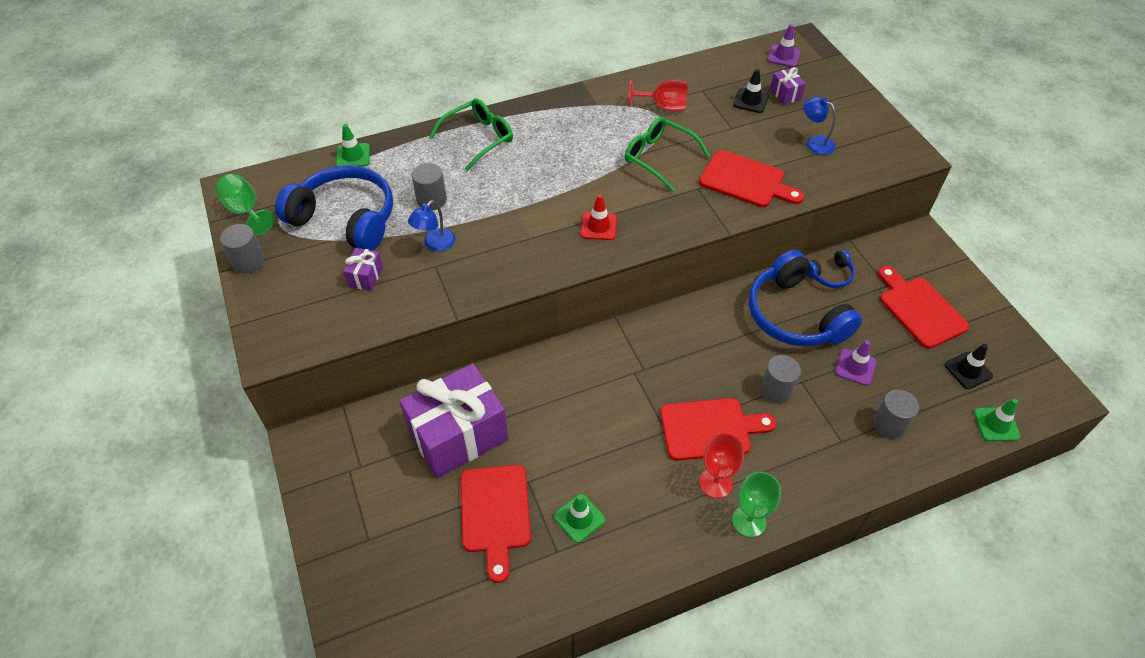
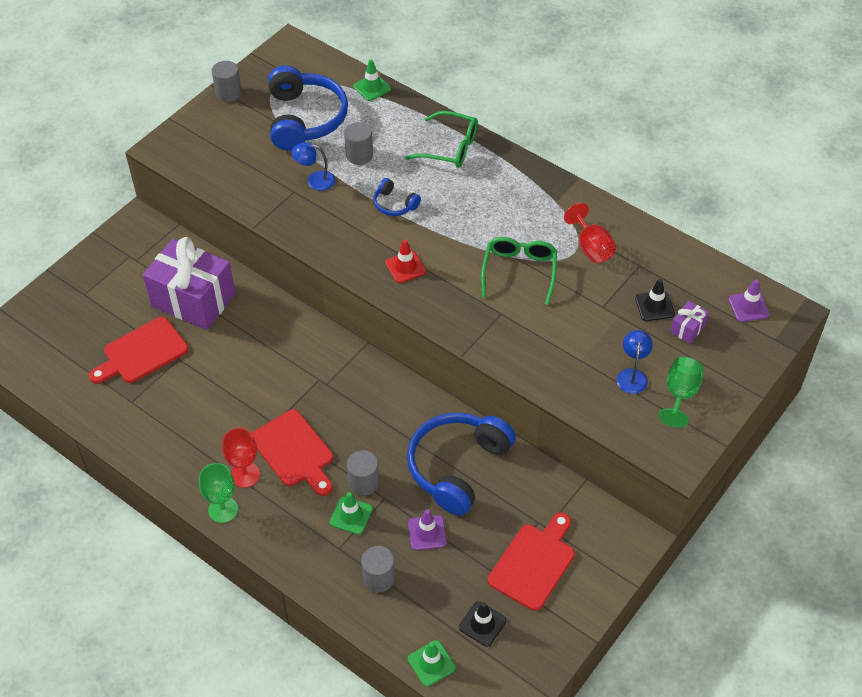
camera: 60 degrees right, 0 degrees up
(245, 211) = (273, 64): green goblet -> green goblet (680, 395)
(365, 277) = (257, 160): purple gift -> none
(579, 518) = (165, 403): green traffic cone -> green traffic cone (351, 515)
(746, 181) = (537, 343): red cutting board -> none
(830, 275) = (527, 477): blue headphones -> blue headphones (394, 204)

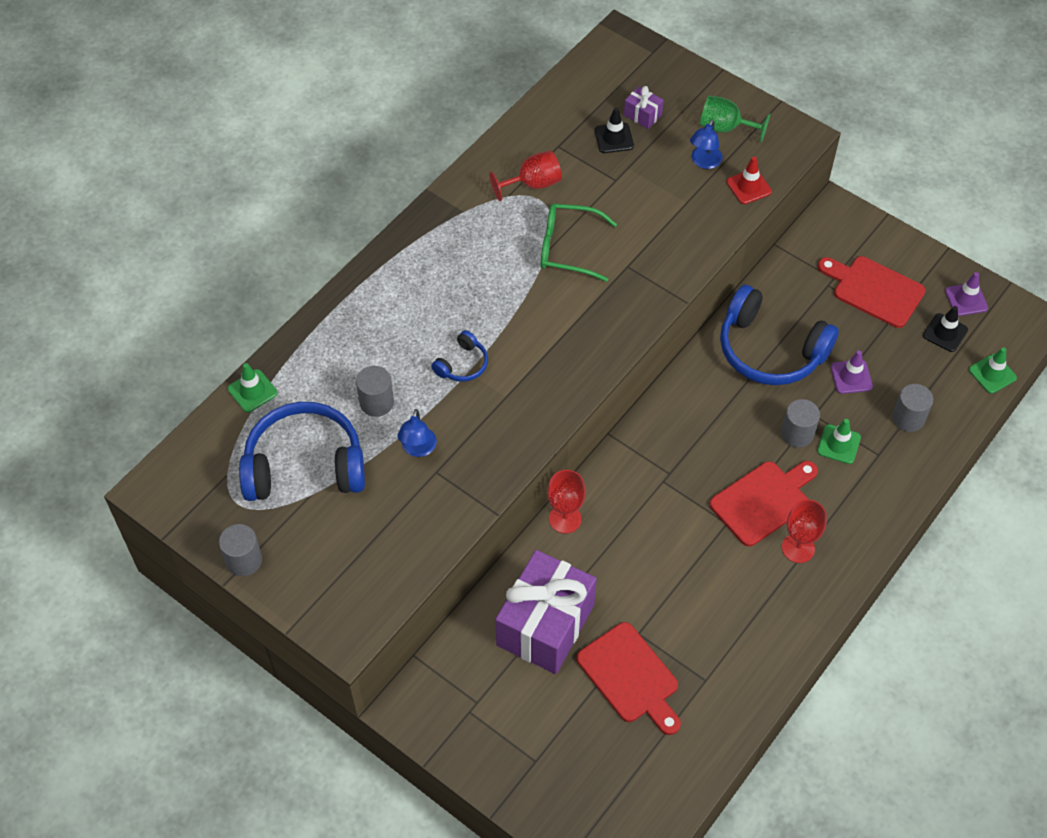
camera: 90 degrees left, 5 degrees up
(223, 510) = (845, 567): green goblet -> none
(287, 312) = (565, 519): none -> red goblet
(405, 267) = (562, 353): red traffic cone -> red traffic cone (748, 187)
(450, 148) = (370, 308): green glasses -> none
(632, 375) = (704, 162): blue lamp -> blue lamp turned 75 degrees counterclockwise
(748, 307) = (613, 66): purple traffic cone -> purple traffic cone (966, 299)

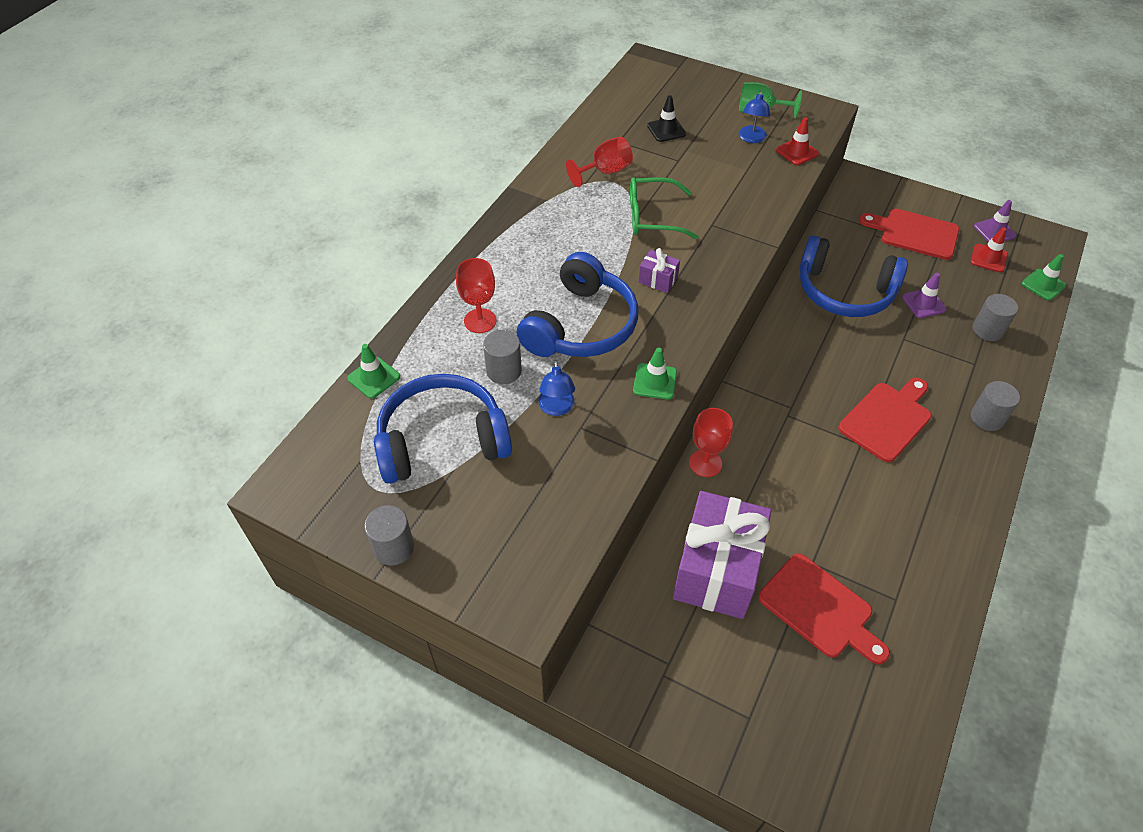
camera: 10 degrees left, 5 degrees down
(462, 364) = (581, 325): blue headphones -> blue headphones, size x2.19
(642, 115) = (685, 111): purple gift -> purple gift (658, 280)
(797, 433) = (895, 356): grey cylinder -> grey cylinder (987, 418)
(798, 548) = (936, 457): red goblet -> red goblet (480, 321)
(838, 444) = (936, 360): green traffic cone -> green traffic cone (655, 381)
(945, 333) = (988, 258): black traffic cone -> red traffic cone

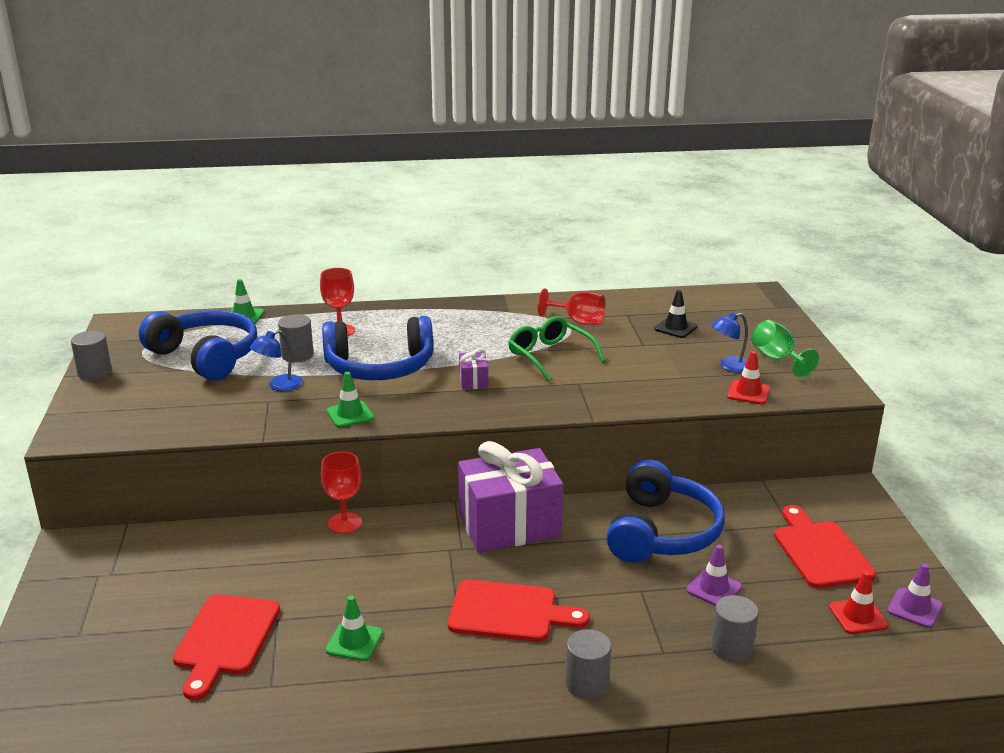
camera: 55 degrees right, 25 degrees down
(717, 570) = (228, 567): purple gift -> purple gift (509, 525)
(844, 291) = (662, 532): blue headphones -> blue headphones turned 150 degrees counterclockwise
(1043, 285) = (873, 673): green traffic cone -> green traffic cone (354, 642)

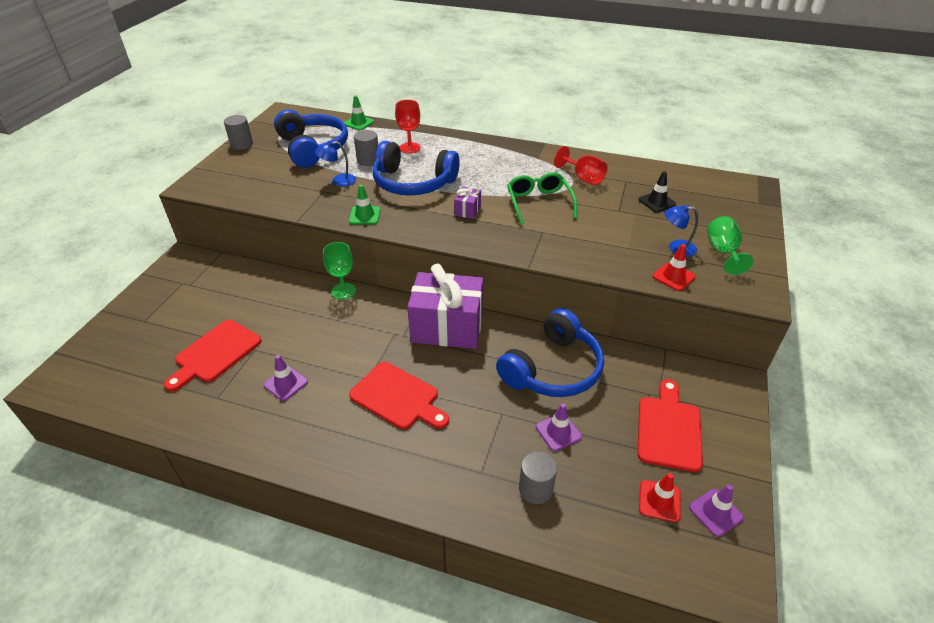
camera: 25 degrees right, 15 degrees up
(344, 523) = (343, 291): red goblet -> green goblet
(354, 642) = (286, 383): green traffic cone -> purple traffic cone
(587, 684) = (408, 477): grey cylinder -> none

